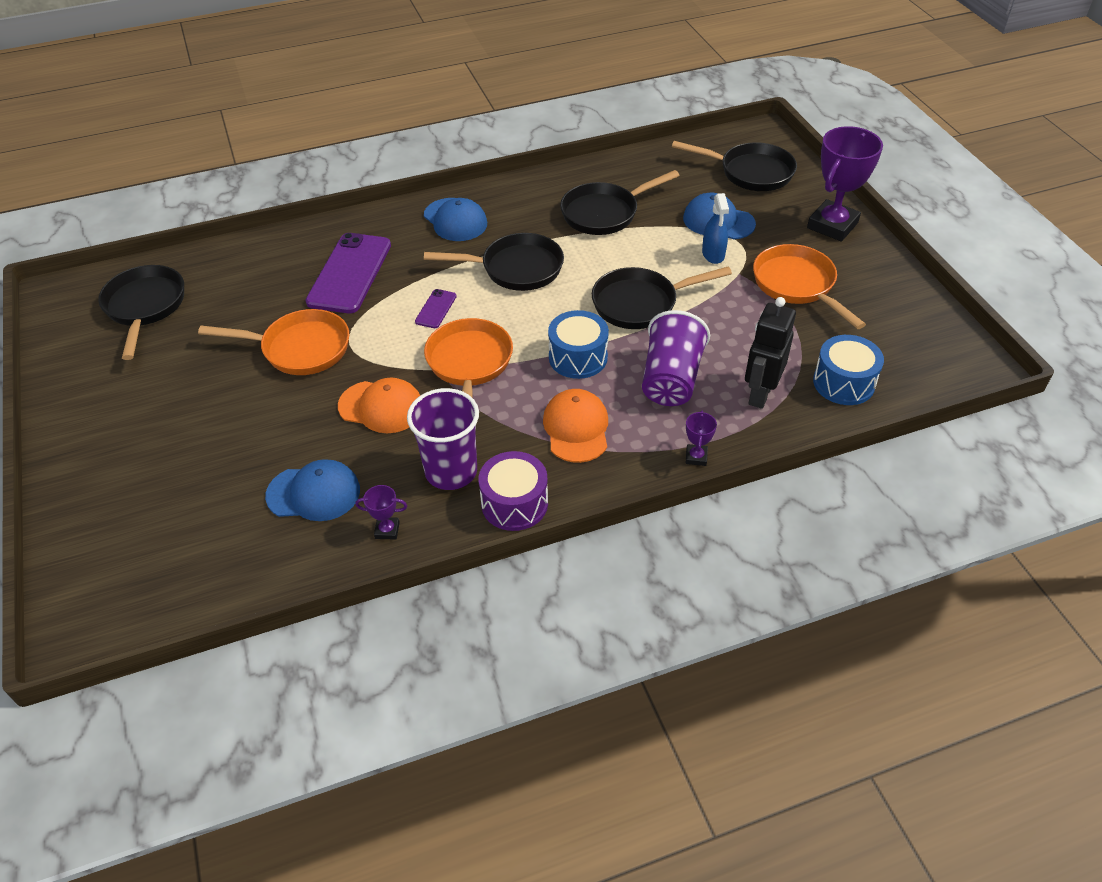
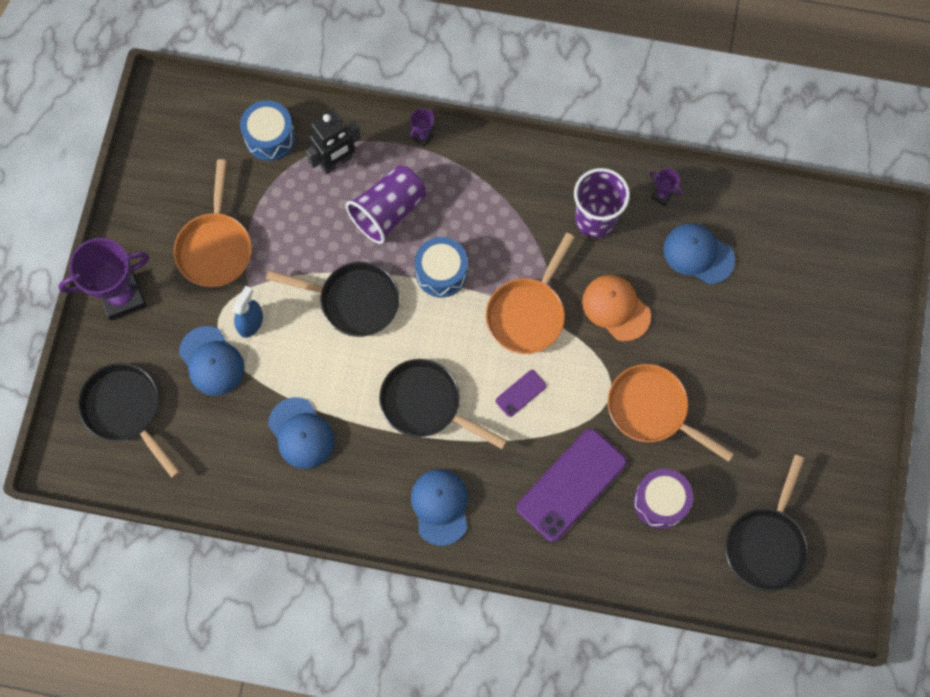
camera: 150 degrees left, 25 degrees up
(514, 503) = (567, 169): purple drum -> purple drum (660, 501)
(576, 428) = (487, 207): orange cap -> none
(604, 213) = (301, 433): black pan -> blue cap

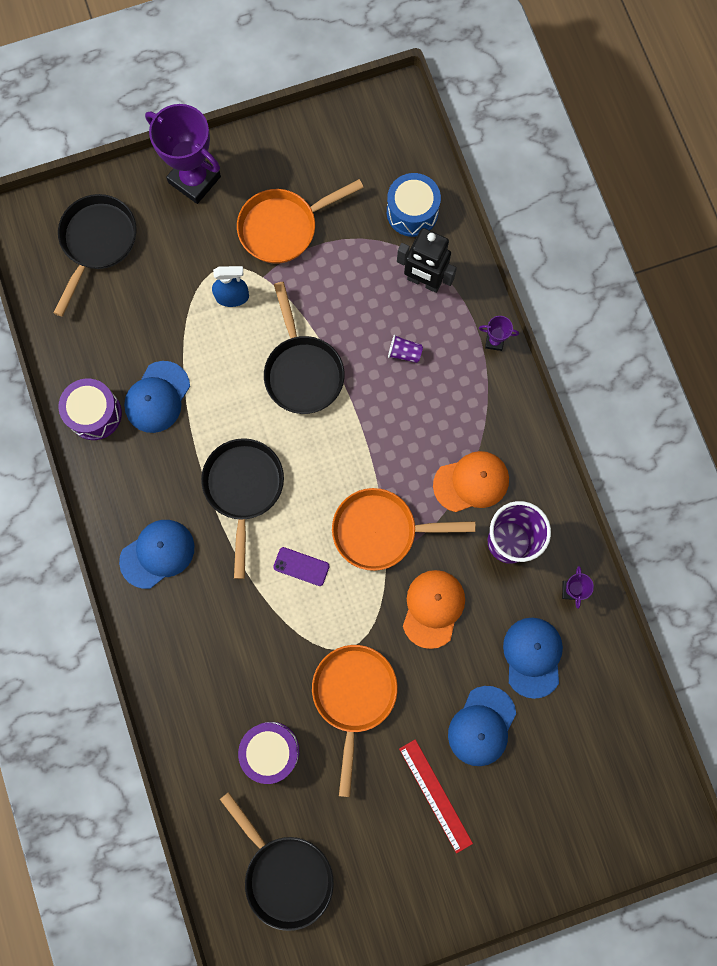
camera: 60 degrees right, 5 degrees up
(211, 361) = (179, 285): blue cap -> blue cap (482, 726)
(283, 495) = (94, 414): none -> purple drum
(388, 211) = (404, 353): purple cup -> purple cup, size x0.43
(441, 272) = (374, 432): blue drum -> none
(529, 220) = (471, 482): none -> orange cap
(571, 485) = (241, 660): purple phone -> none
(766, 544) = (285, 873): black pan -> black pan turned 120 degrees counterclockwise
(767, 390) = (435, 795): none -> red ruler

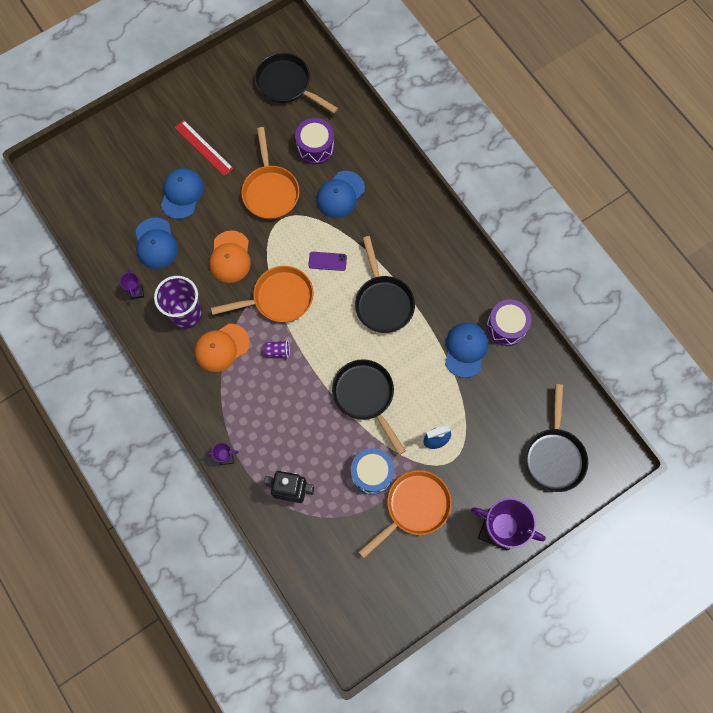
camera: 165 degrees right, 5 degrees down
(157, 554) = (428, 245): blue cap -> blue cap (340, 194)
(404, 353) = (293, 430): purple cup -> purple cup (277, 351)
(412, 212) = (315, 549): blue drum -> blue drum (372, 473)

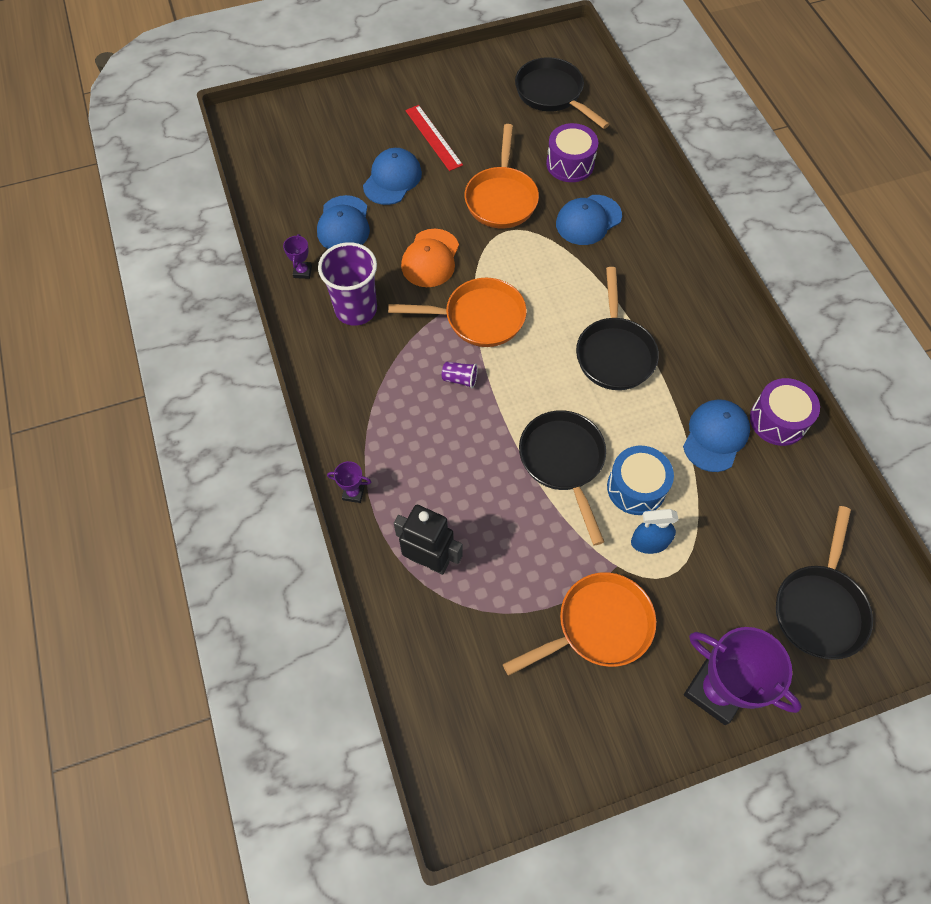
camera: 15 degrees right, 10 degrees down
(222, 347) = (388, 358): orange cap -> none
(327, 261) = (553, 290): purple phone -> none
(372, 473) = (548, 564): blue drum -> blue drum (636, 487)

